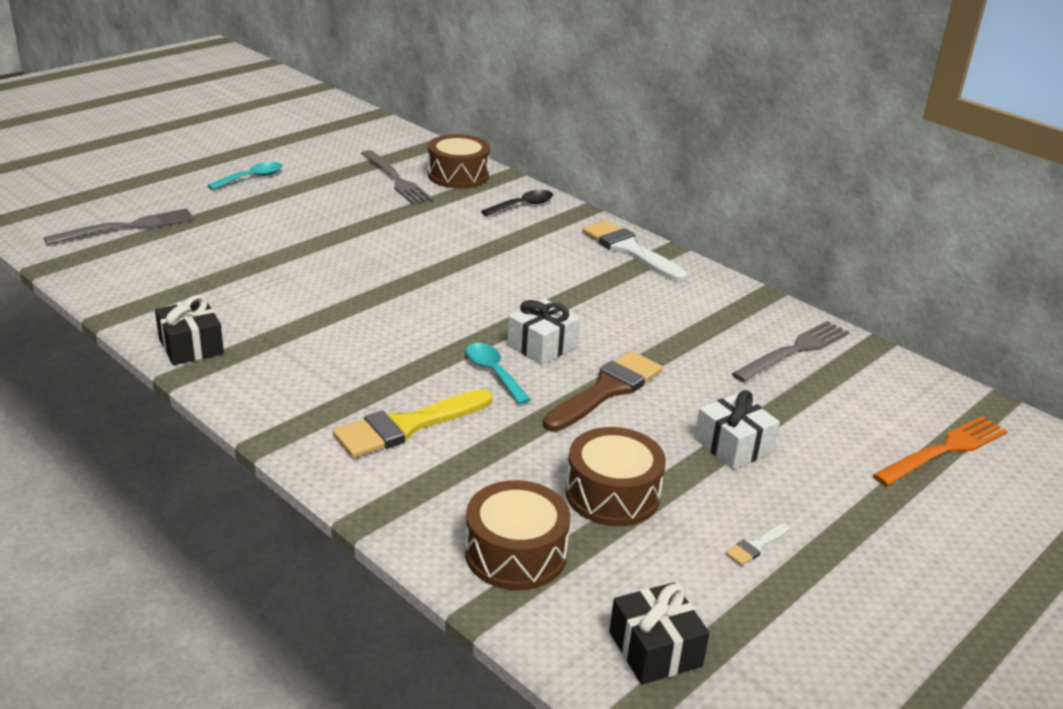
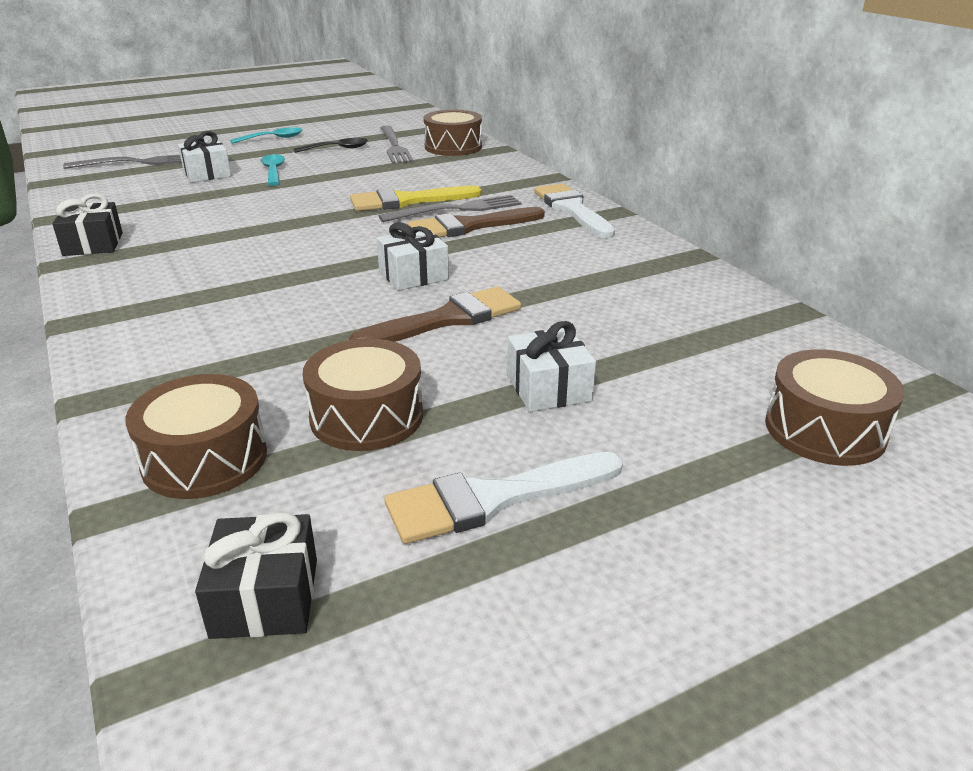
camera: 20 degrees right, 0 degrees up
(223, 237) = (207, 174): none -> white gift
(407, 426) = (214, 326): yellow brush -> yellow brush (407, 201)
(493, 373) = (343, 292): turquoise spoon -> turquoise spoon (273, 171)
(522, 205) = (494, 170): black spoon -> black spoon (337, 149)
(550, 281) = (469, 226): none -> brown brush
(756, 546) = (493, 499): white brush -> white brush, size x2.31
(794, 350) = (691, 307): grey fork -> grey fork (457, 209)
(944, 450) = (825, 429): orange fork -> brown drum

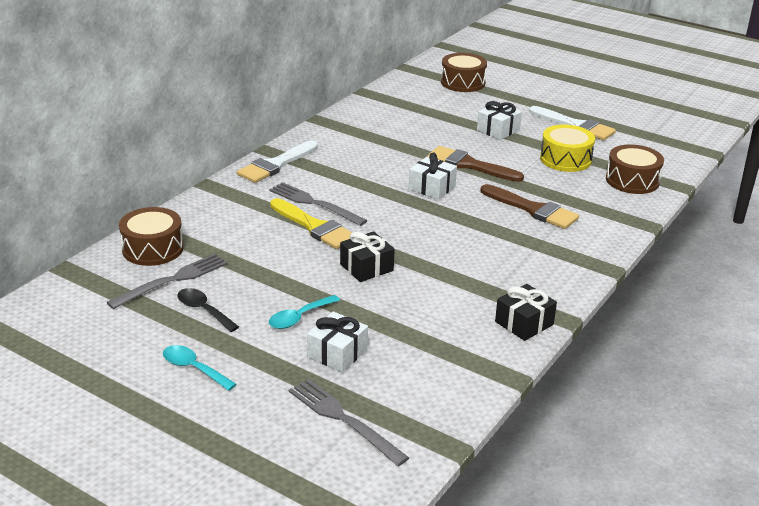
camera: 120 degrees left, 0 degrees up
(265, 598) = (662, 146): black gift -> black gift (366, 267)
(366, 416) = (565, 159): brown drum -> yellow drum
(469, 226) = (341, 191): brown brush -> brown brush (533, 209)

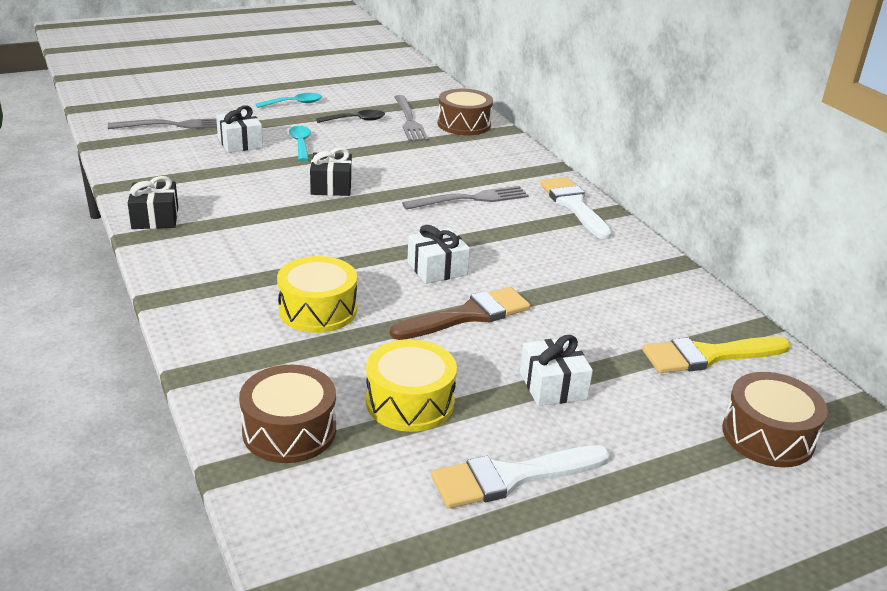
camera: 120 degrees right, 0 degrees up
(314, 227) = (426, 186): yellow brush -> yellow brush (708, 356)
(533, 209) = (318, 310): brown brush -> yellow drum

